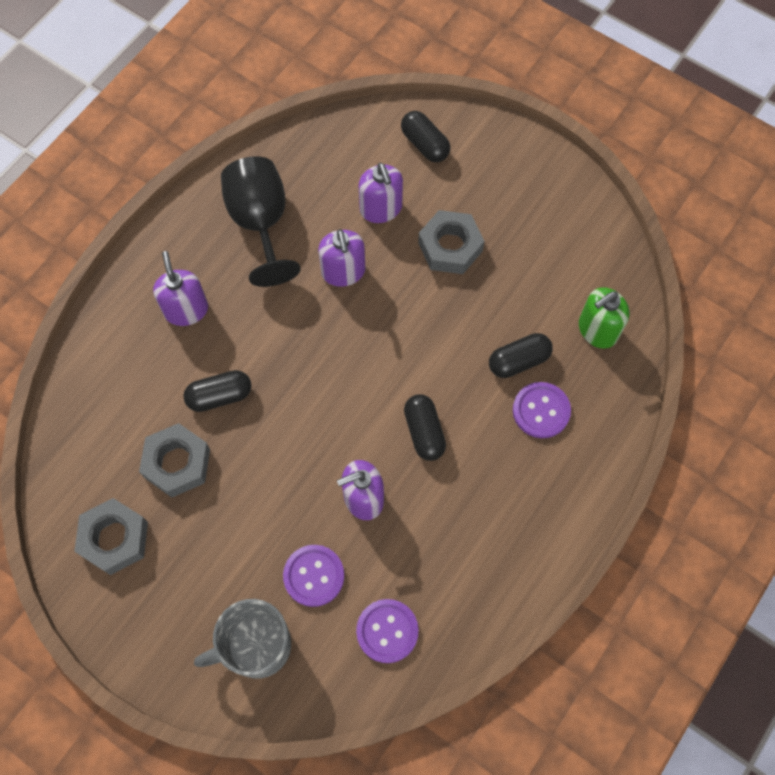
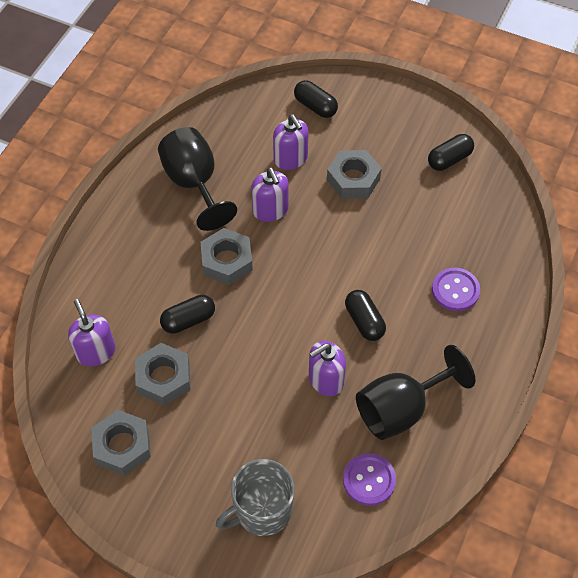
camera: 10 degrees left, 10 degrees down
(186, 310) = (146, 258): purple soap dispenser -> purple soap dispenser (96, 352)
(279, 328) = (227, 261): none -> grey nut
(314, 576) = (298, 447): purple button -> none
(443, 549) = (401, 409): none -> black goblet
(518, 361) = (428, 256): black capsule -> black capsule (449, 159)
(597, 330) = (486, 223): green soap dispenser -> none

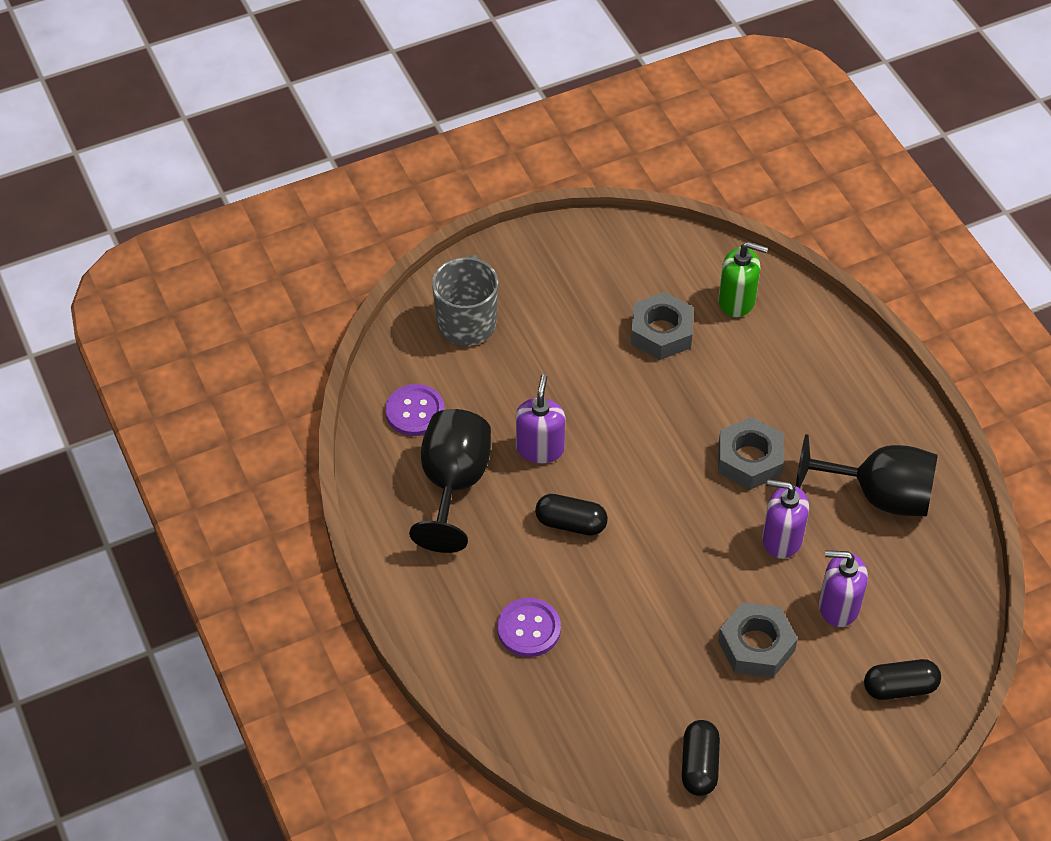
camera: 130 degrees right, 5 degrees down
(96, 352) = (737, 301): purple soap dispenser -> green soap dispenser
(122, 446) = (621, 267): grey nut -> none
(188, 320) = (707, 387): black capsule -> none

